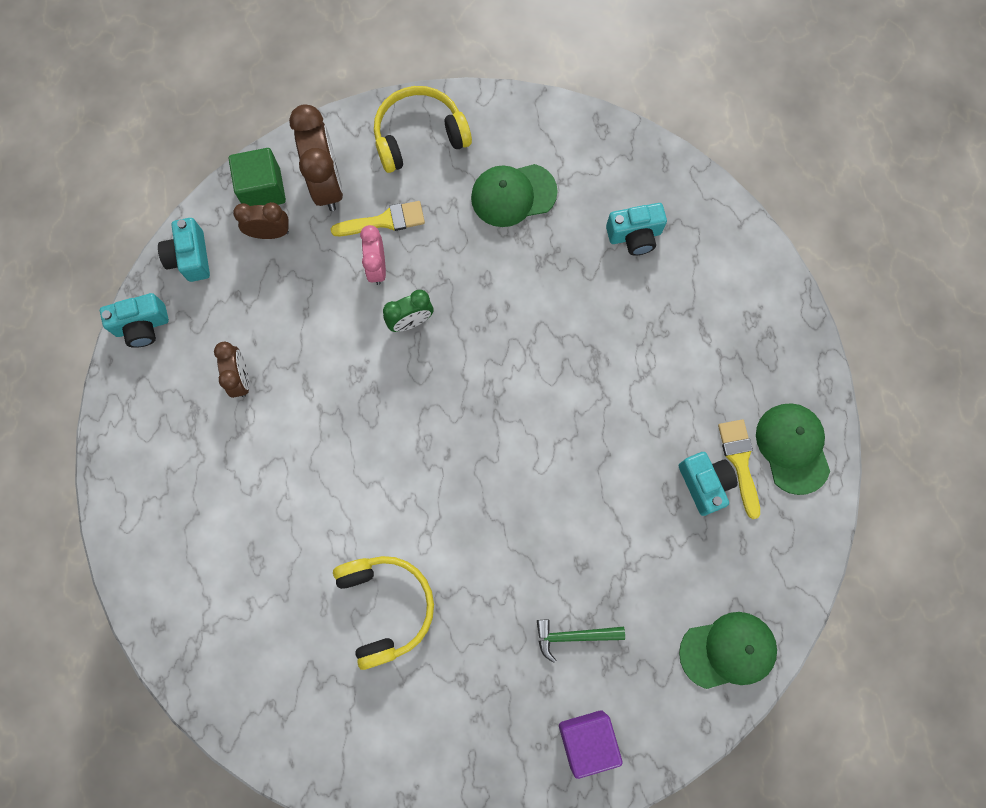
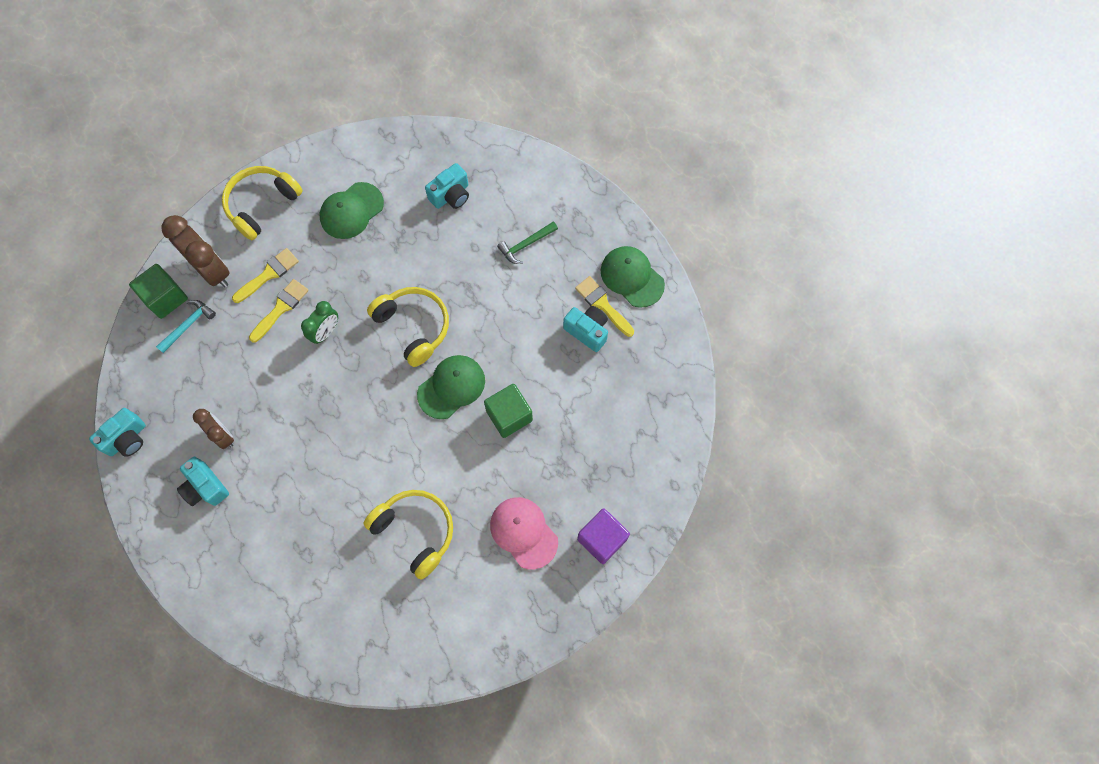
camera: 30 degrees left, 5 degrees down
(190, 257) = (137, 372): turquoise camera -> turquoise camera (205, 487)
(270, 233) = (188, 325): brown clock -> turquoise hammer
(377, 267) = (281, 308): pink clock -> yellow brush
(503, 679) = (523, 532): none -> pink cap
(510, 369) = (414, 327): none -> yellow headphones
(560, 533) = (509, 415): none -> green cube
(574, 636) = (555, 477): green hammer -> green hammer (526, 245)
(728, 651) = (662, 429): green cap -> green cap (451, 387)

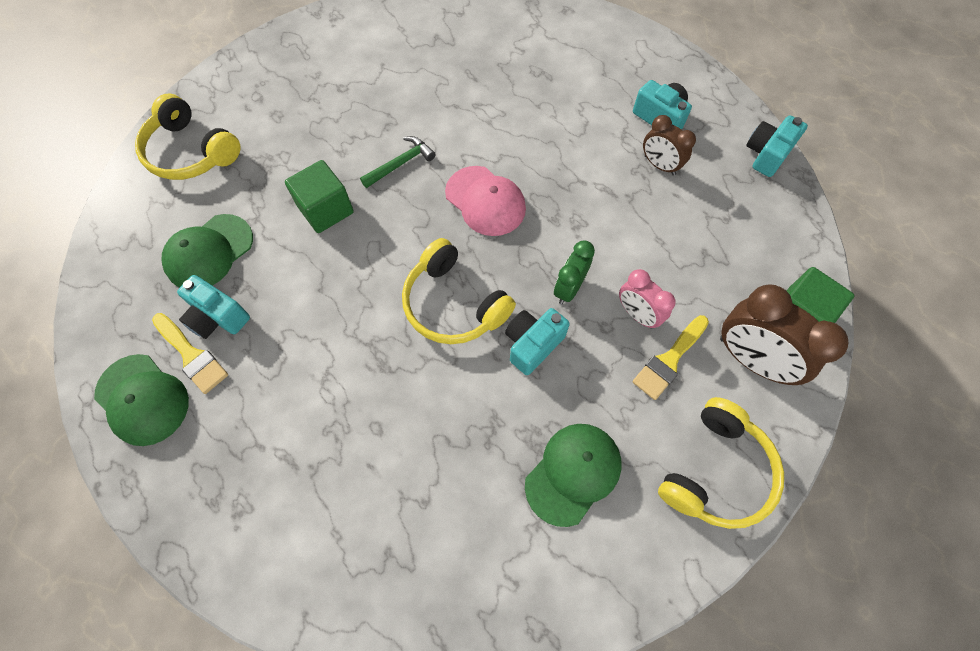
camera: 175 degrees right, 5 degrees down
(188, 325) = (752, 282): turquoise hammer -> none
(281, 308) = (637, 314): yellow brush -> pink clock
(415, 531) = (426, 96): yellow headphones -> yellow headphones (190, 152)
(451, 195) = (418, 516): turquoise camera -> turquoise camera (532, 344)
(451, 387) = (397, 235): green cap -> green cap (209, 252)
(523, 532) = (311, 103): pink cap -> pink cap (485, 201)
(526, 245) = (297, 438): green hammer -> green hammer (400, 164)
(602, 539) = (228, 103): purple cube -> none

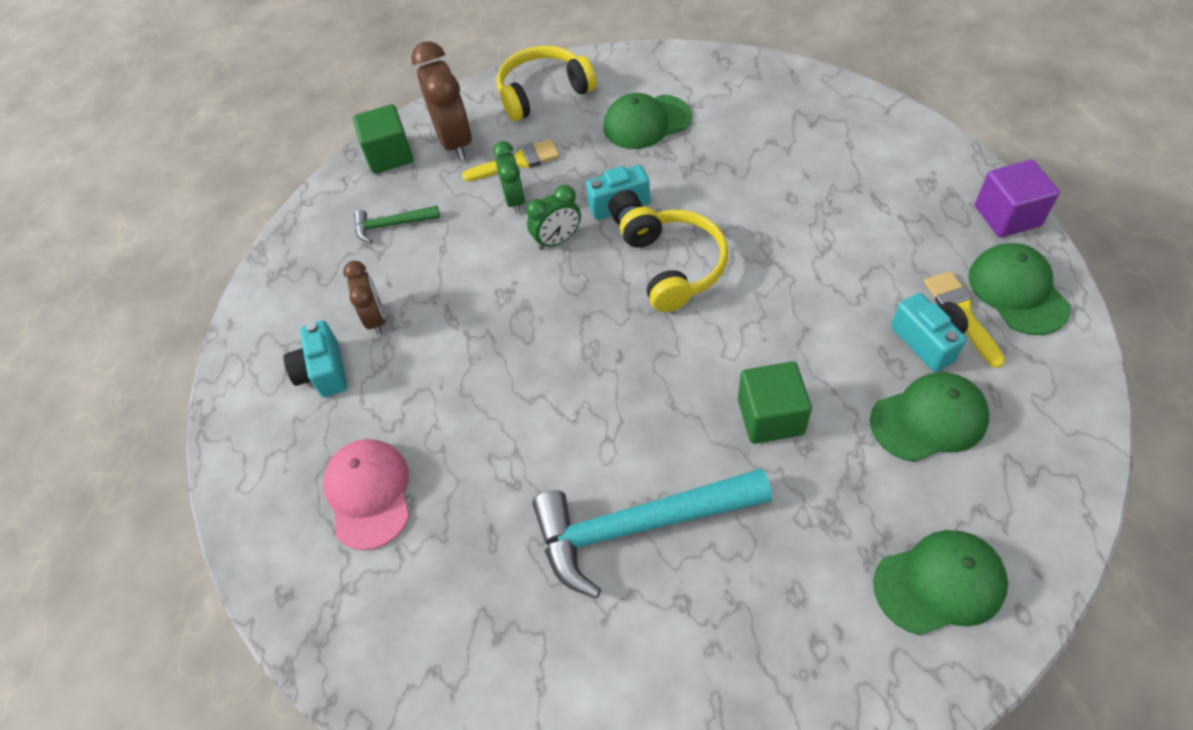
camera: 145 degrees left, 10 degrees down
(153, 493) = (1007, 216): none -> purple cube
(190, 152) = (939, 583): yellow headphones -> green cap
(385, 113) = (639, 526): none -> turquoise hammer
(400, 164) = (655, 440): green hammer -> green hammer (392, 225)
(485, 201) = (582, 353): pink cap -> pink cap (369, 494)
(637, 314) = (515, 200): pink clock -> green clock
(767, 154) = (266, 287): turquoise camera -> none

